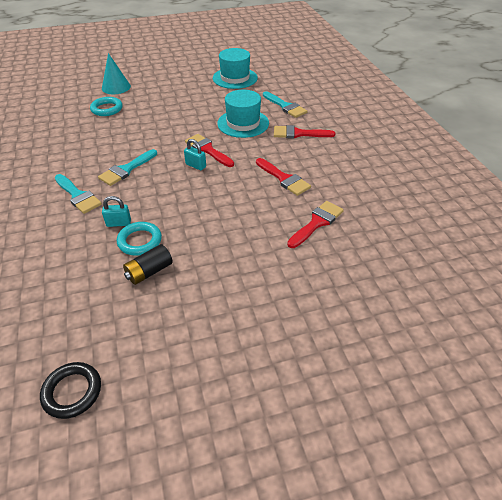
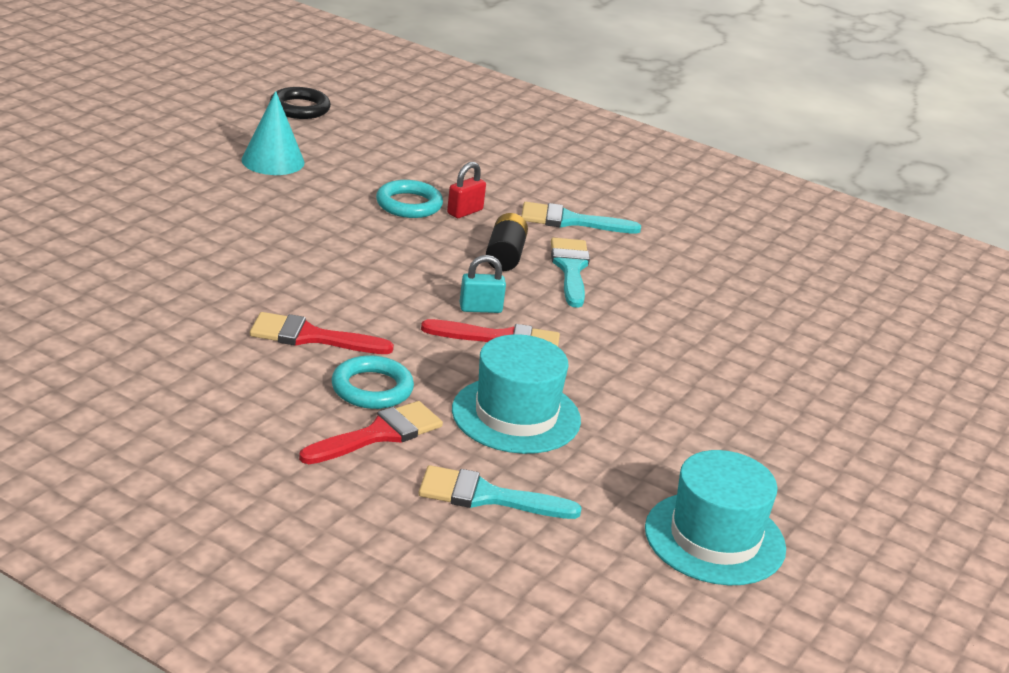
camera: 135 degrees right, 15 degrees down
(107, 109) = (797, 348): turquoise ring -> turquoise ring (372, 388)
(116, 87) = (884, 400): turquoise cone -> turquoise cone (273, 161)
(119, 223) = (464, 212): turquoise padlock -> red padlock
(149, 272) = (353, 185): black battery -> black battery (505, 256)
(317, 222) = (193, 292): red brush -> none

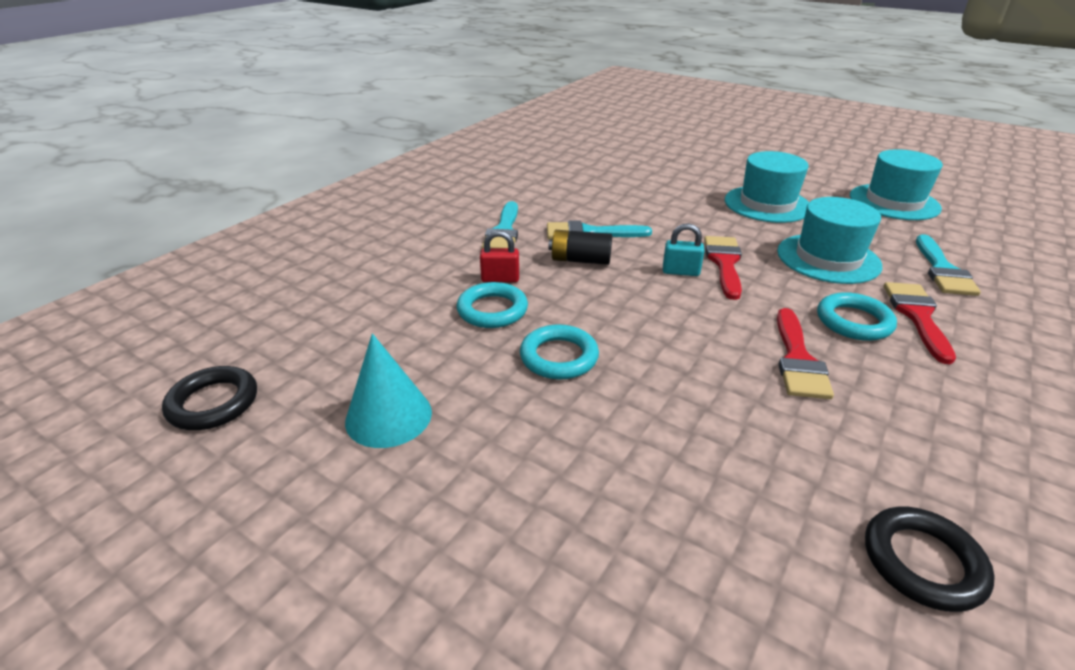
camera: 85 degrees left, 5 degrees up
(80, 322) = (922, 562): none -> black ring
(333, 226) = (559, 357): none -> turquoise ring
(379, 434) = (917, 316): red brush -> red brush turned 45 degrees clockwise
(464, 212) = (500, 279): red padlock -> red padlock turned 45 degrees counterclockwise
(480, 308) = (680, 272): turquoise padlock -> turquoise padlock turned 75 degrees counterclockwise
(681, 412) = (767, 204): none -> turquoise hat

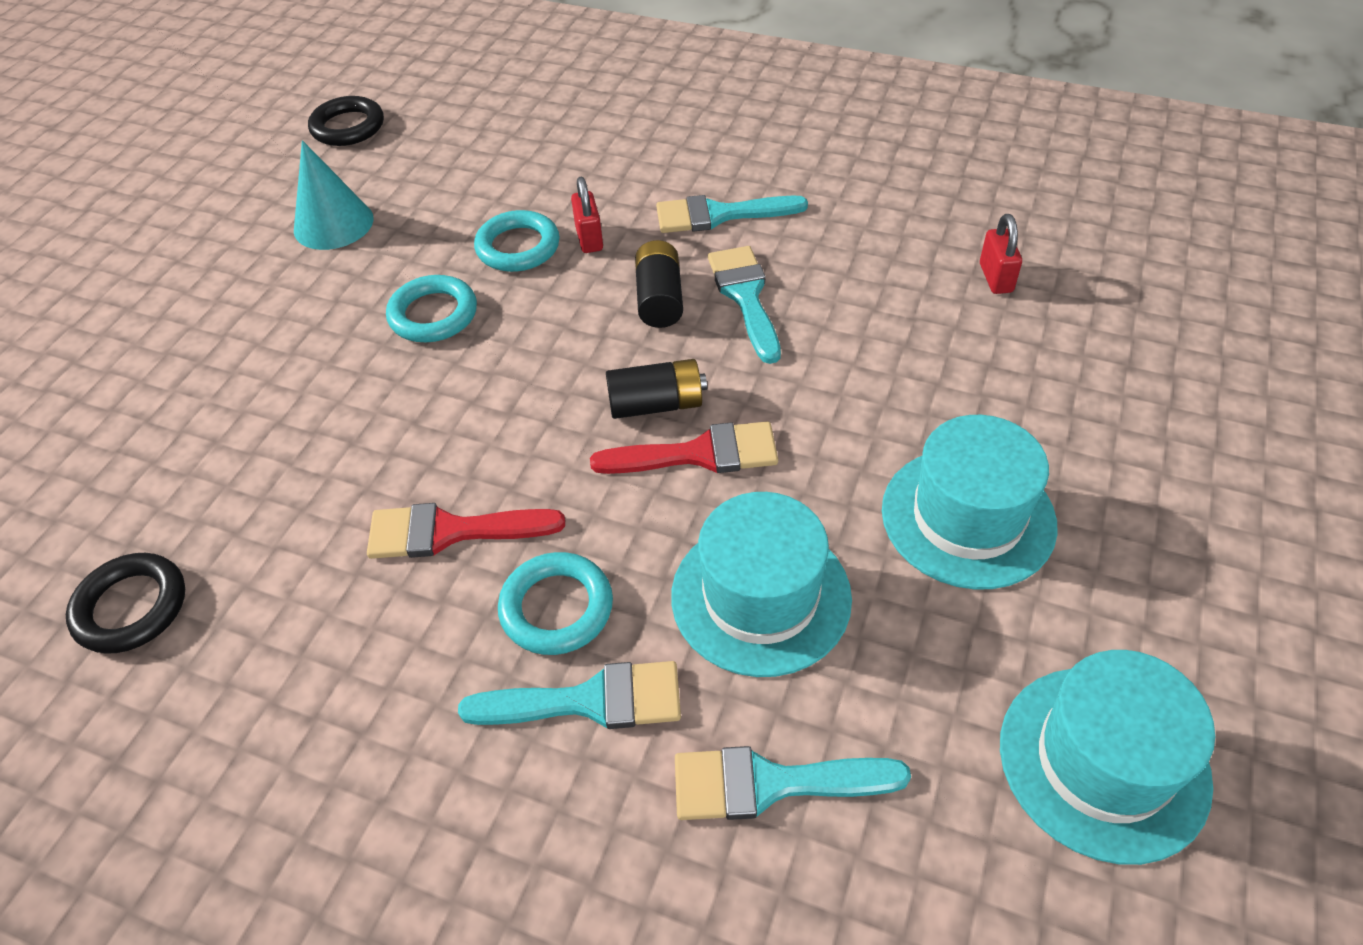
camera: 80 degrees right, 15 degrees up
(601, 172) = (995, 278): none -> red padlock
(680, 272) = (656, 404): turquoise padlock -> black battery
(917, 316) = (590, 700): red brush -> turquoise brush

